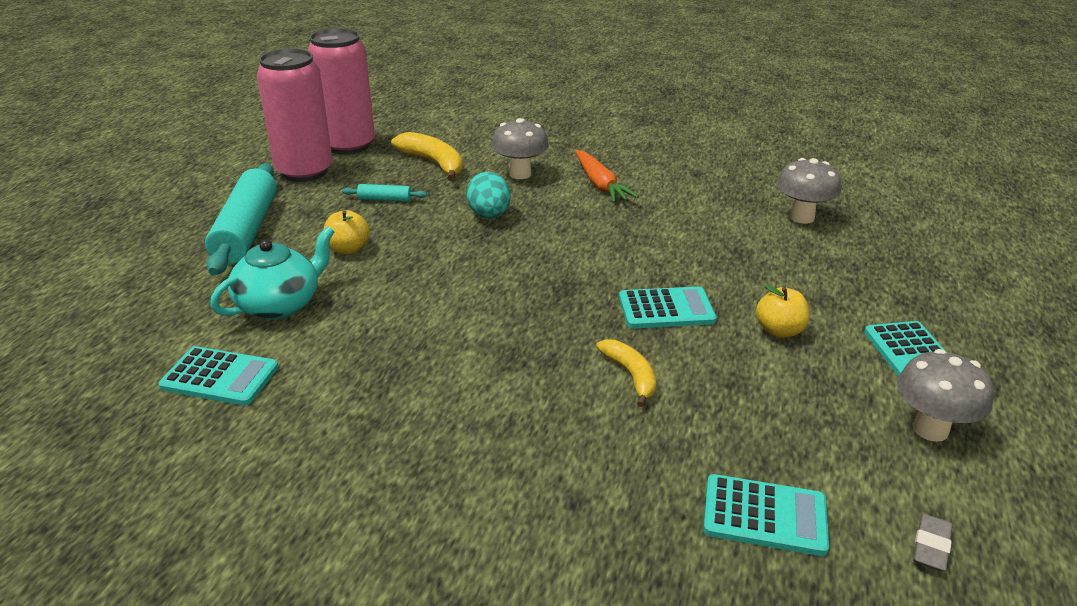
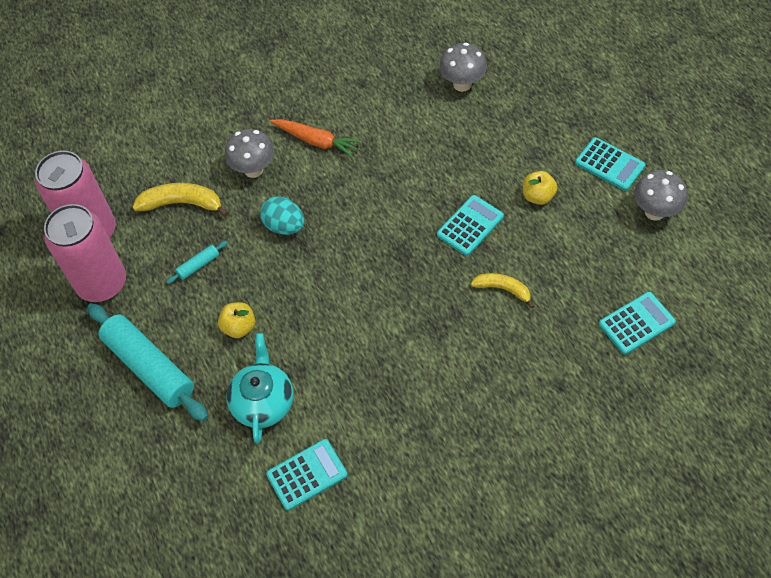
camera: 40 degrees left, 25 degrees up
(931, 546) = (705, 283): grey eraser -> none

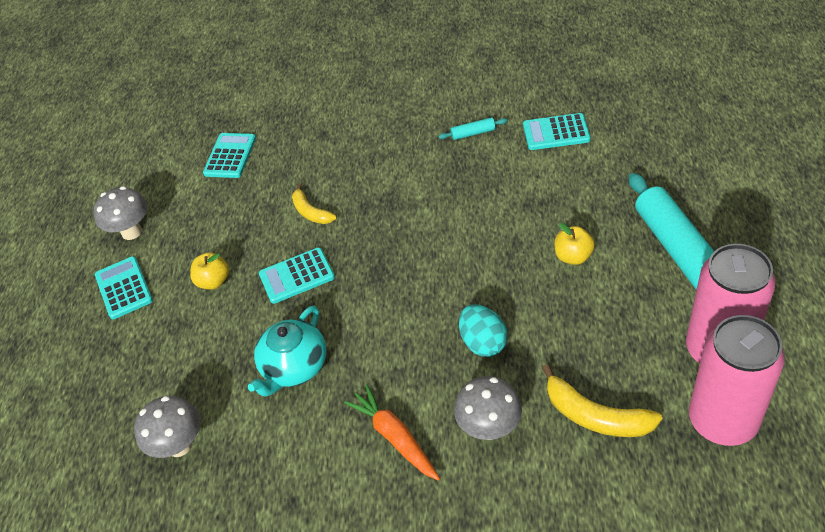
camera: 150 degrees left, 10 degrees down
(198, 265) = (597, 332): turquoise rolling pin -> turquoise rolling pin (473, 133)
(263, 402) = (573, 190): turquoise teapot -> turquoise teapot (294, 367)
(636, 323) = (230, 156): turquoise calculator -> turquoise calculator turned 105 degrees clockwise

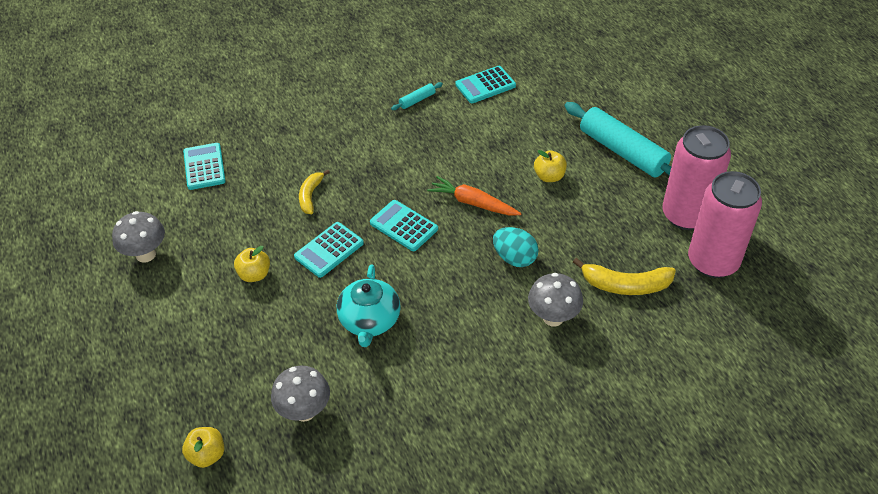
camera: 30 degrees left, 0 degrees up
(69, 459) = (207, 455): none -> yellow apple
(124, 288) = (169, 303): turquoise calculator -> turquoise calculator (404, 226)
(311, 212) = (310, 196): yellow banana -> yellow banana turned 75 degrees clockwise
(395, 437) = (484, 347): orange carrot -> orange carrot (473, 203)

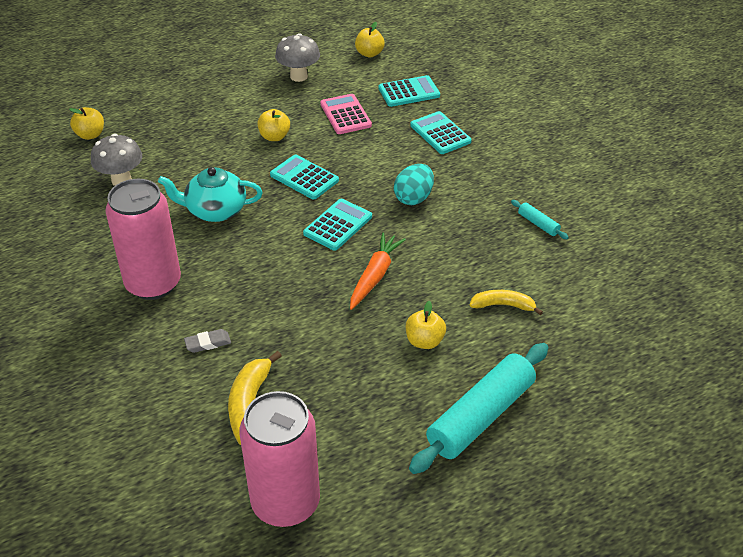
camera: 85 degrees right, 5 degrees down
(121, 194) = (369, 53): none -> yellow apple
(230, 216) = (345, 115): none -> pink calculator
(310, 196) = (376, 159): yellow banana -> yellow banana (503, 305)
(485, 85) = (581, 281): turquoise calculator -> turquoise calculator (440, 133)
(514, 258) = (293, 311): turquoise egg -> turquoise egg (413, 198)
(553, 317) = (208, 343): grey mushroom -> grey eraser
(686, 215) = (367, 479): pink can -> pink can (153, 283)

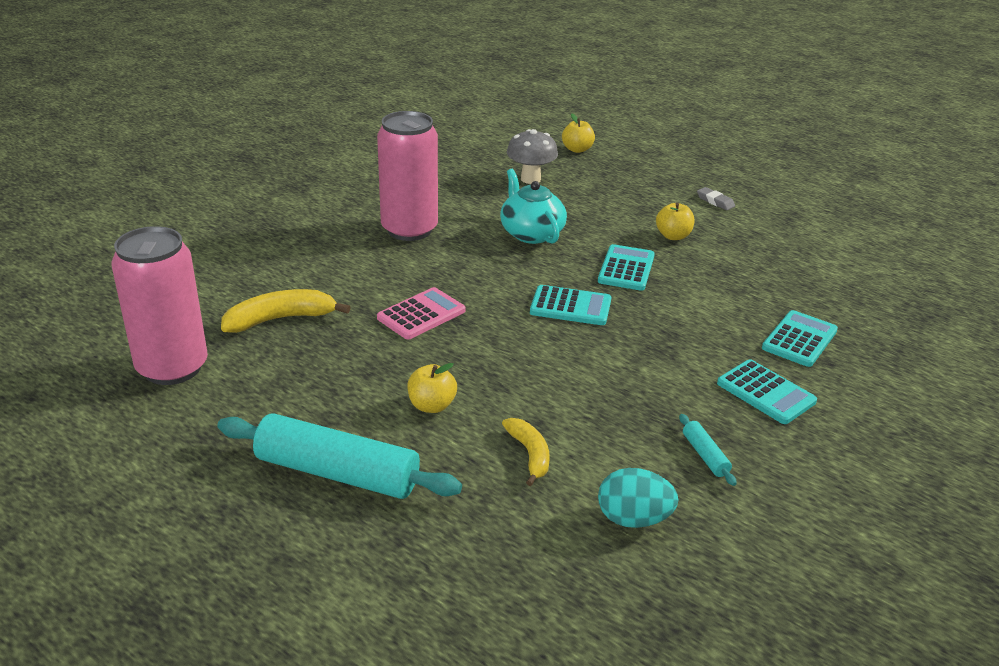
camera: 65 degrees right, 10 degrees down
(208, 343) = (351, 276): grey eraser -> grey eraser (715, 201)
(299, 76) = (789, 225): grey mushroom -> none
(345, 115) = (758, 268): pink calculator -> pink calculator (421, 314)
(369, 53) = (889, 257): yellow apple -> none
(375, 276) = (510, 348): orange carrot -> none
(409, 92) = (851, 300): turquoise calculator -> turquoise calculator (765, 392)
(413, 198) = (661, 346): turquoise egg -> turquoise egg (633, 519)
(538, 224) = (705, 455): turquoise rolling pin -> turquoise rolling pin turned 45 degrees counterclockwise

